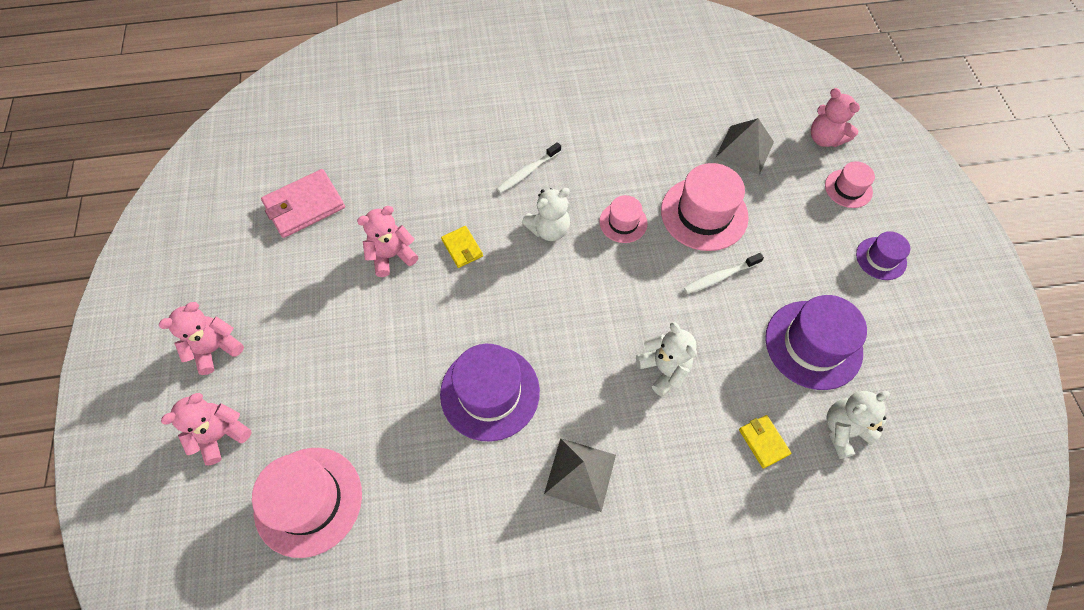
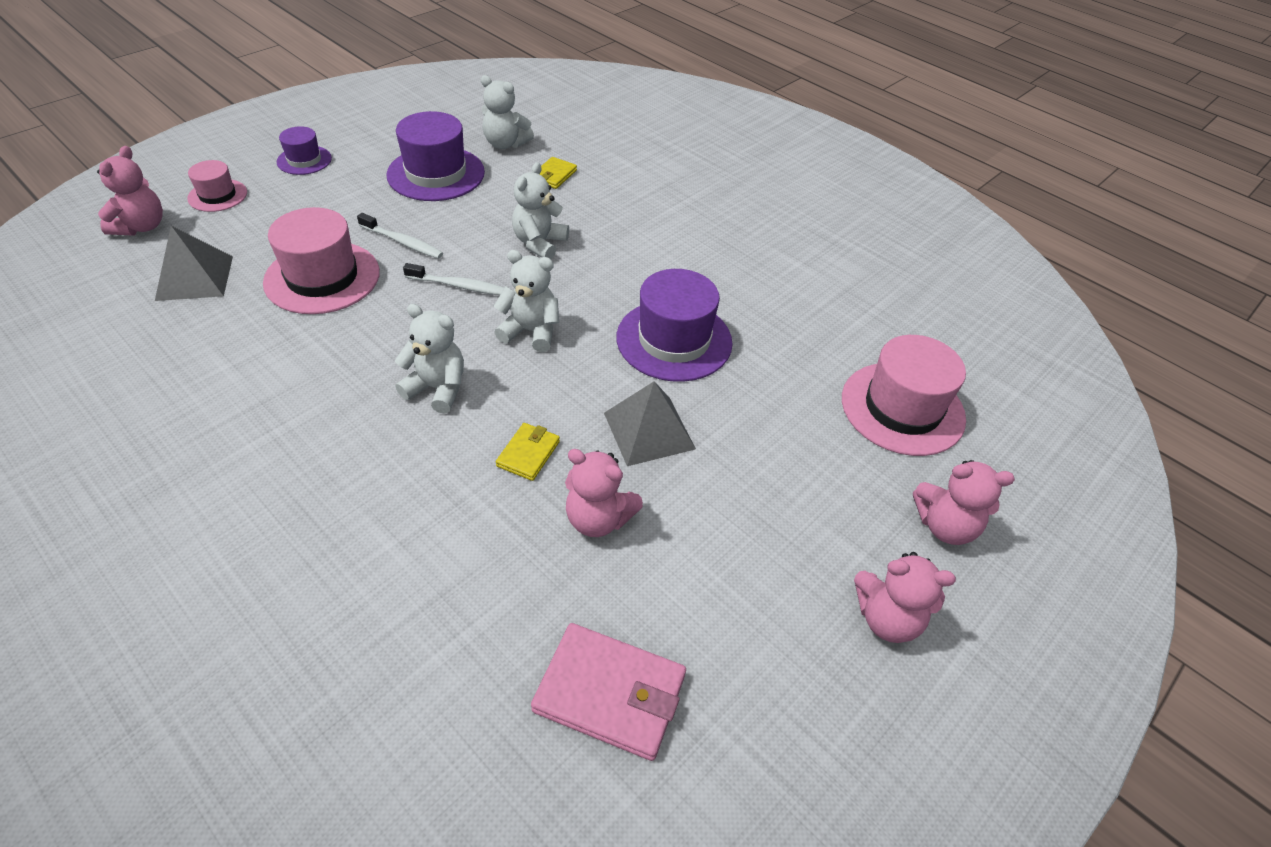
camera: 130 degrees left, 15 degrees down
(527, 172) = (355, 453): white toothbrush -> white toothbrush (458, 286)
(564, 306) = (531, 331): none -> white teddy bear
(580, 474) = (683, 254): grey pyramid -> grey pyramid (649, 430)
(623, 222) = (380, 332): pink hat -> none

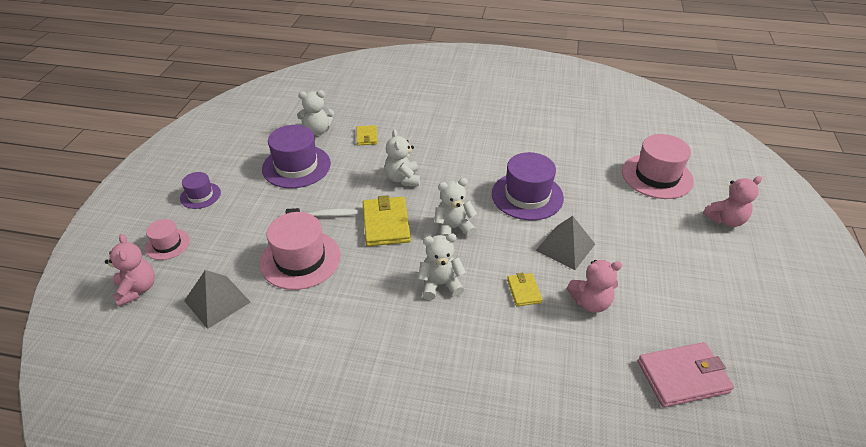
camera: 30 degrees left, 5 degrees down
(458, 286) = (386, 224): white toothbrush -> yellow wallet
(887, 618) = (746, 273): pink teddy bear -> none

